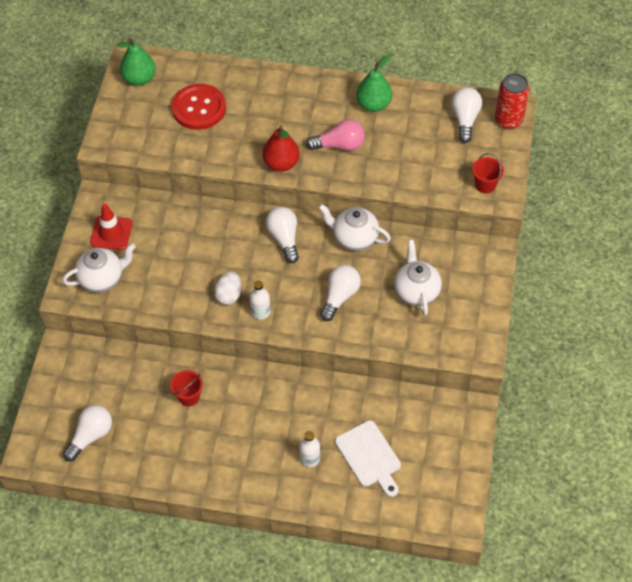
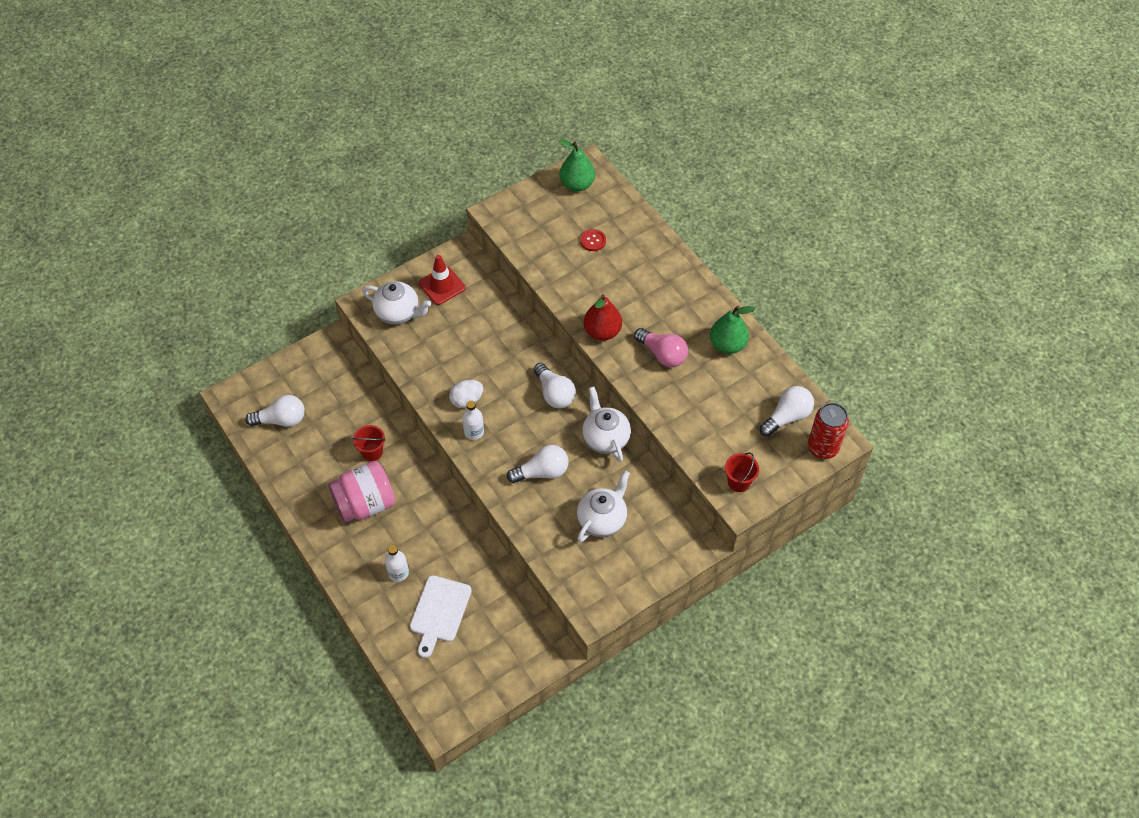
camera: 45 degrees right, 0 degrees up
(199, 108) = (593, 241): red button -> red button, size x0.47
(228, 435) = (365, 504): none -> pink jar
(284, 238) = (554, 393): white light bulb -> white light bulb turned 120 degrees clockwise

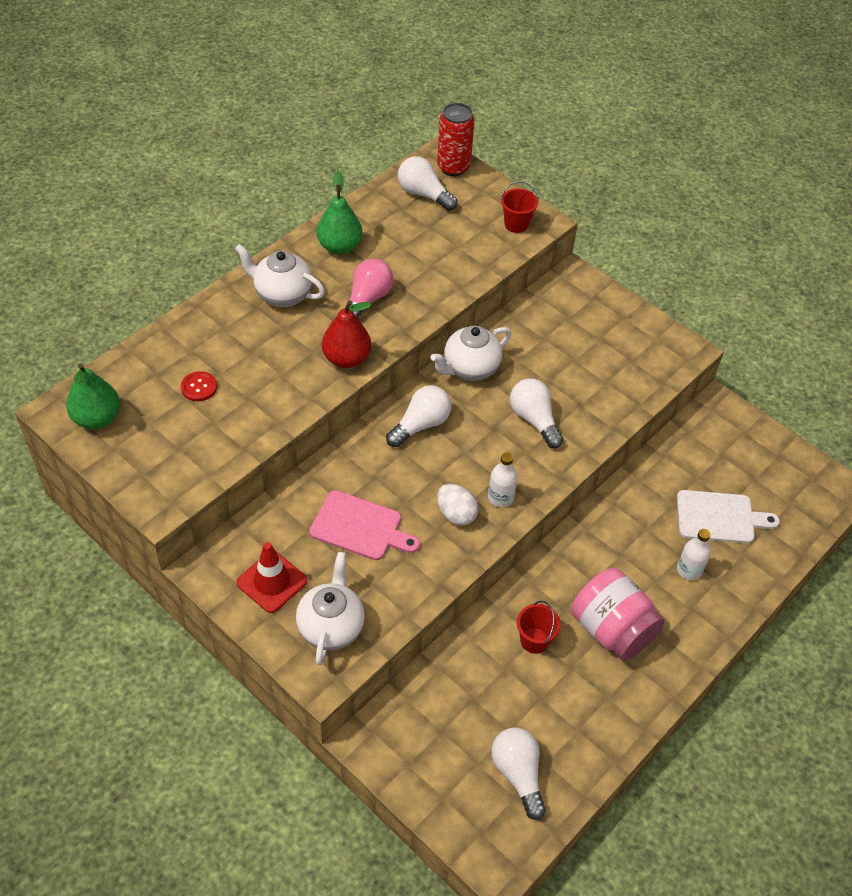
camera: 105 degrees left, 5 degrees down
(471, 340) = (360, 527): none -> pink cutting board
(602, 519) = (575, 357): white teapot -> white teapot (282, 294)

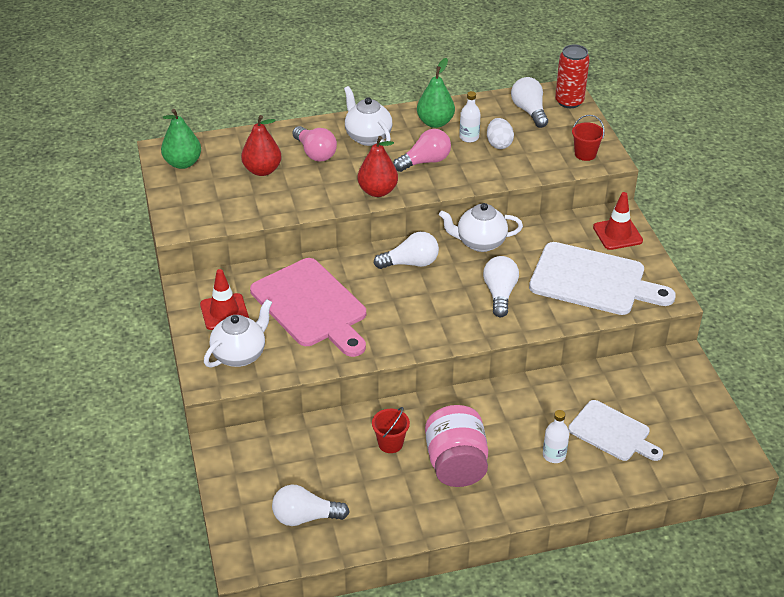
camera: 35 degrees right, 10 degrees down
(199, 387) = (262, 170): red button -> red pear
(241, 339) = (315, 153): none -> pink light bulb
(360, 527) = (311, 306): pink cutting board -> pink cutting board, size x1.61
(456, 514) = (386, 327): white egg -> white egg (499, 144)
(500, 497) = (429, 331): white bottle -> white bottle (469, 137)
(518, 774) = (305, 517): white light bulb -> white light bulb turned 105 degrees counterclockwise
(589, 299) = (617, 234): none -> red traffic cone
(607, 363) = (593, 281): none -> white cutting board

